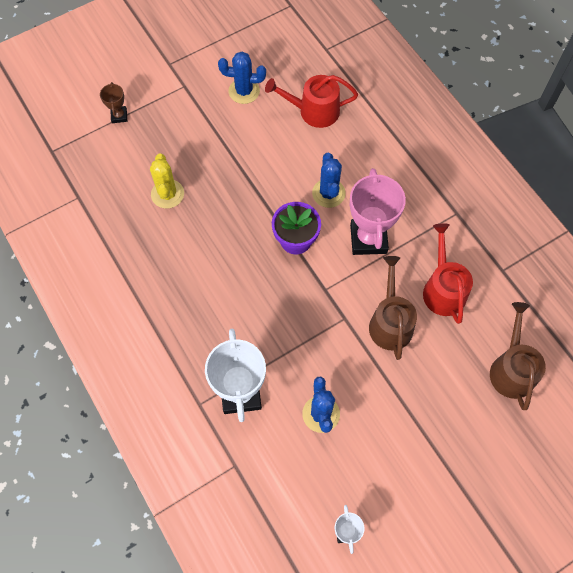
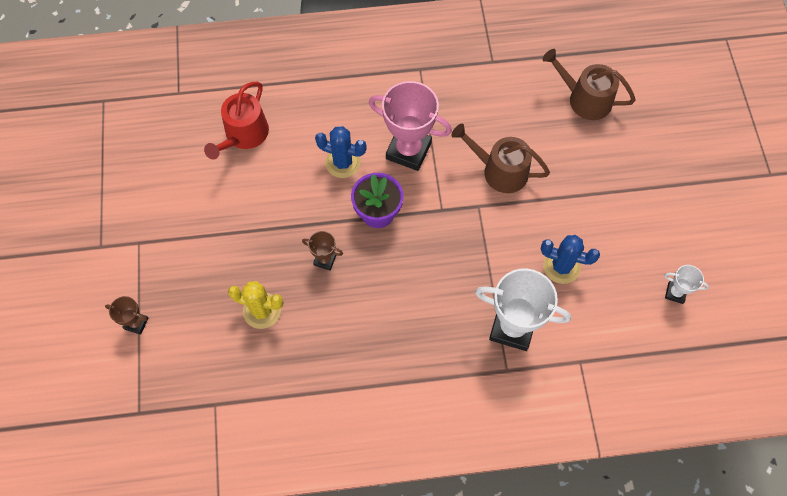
camera: 65 degrees left, 0 degrees up
(232, 219) = (325, 260): none -> brown trophy
(244, 91) = (181, 188): blue cactus -> none
(443, 289) = (488, 115): red watering can -> none

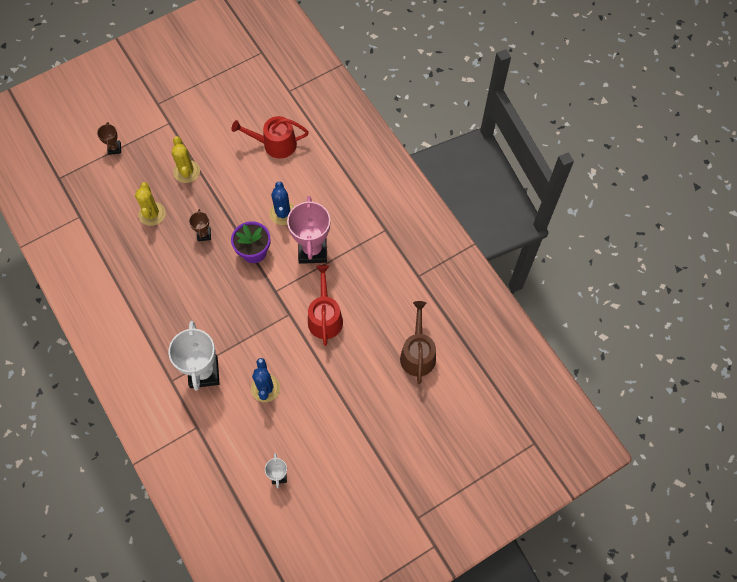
camera: 65 degrees right, 0 degrees up
(223, 248) = (186, 171): none -> yellow cactus
(500, 171) = (325, 317): brown watering can -> red watering can

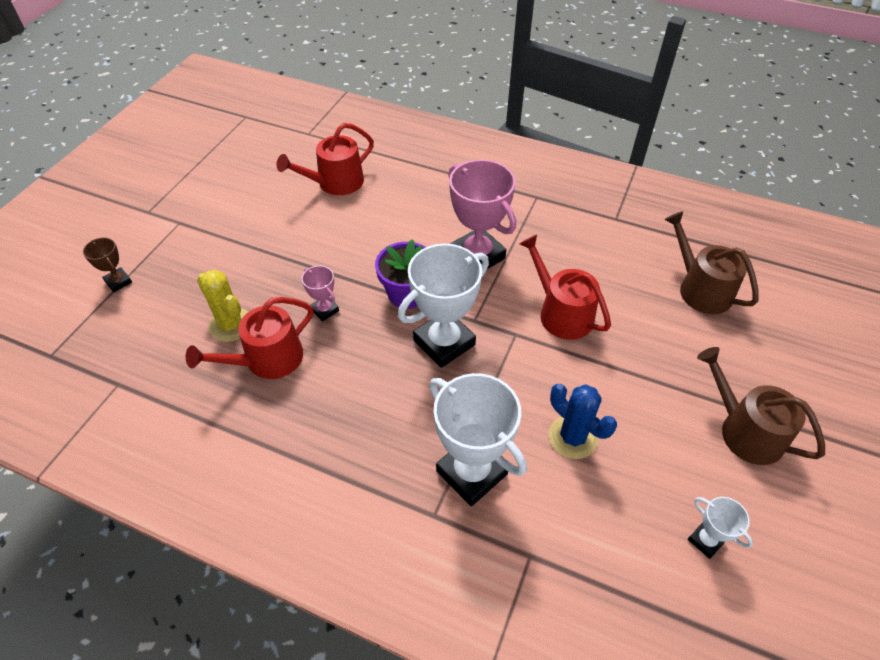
camera: 35 degrees left, 15 degrees down
(155, 247) = (267, 360): none -> red watering can
(186, 171) = (244, 258): yellow cactus -> none
(204, 234) = (325, 310): brown trophy -> pink trophy
(248, 294) = (444, 342): none -> white trophy
(283, 213) = (406, 239): blue cactus -> none
(352, 443) = (745, 431): none -> brown watering can

